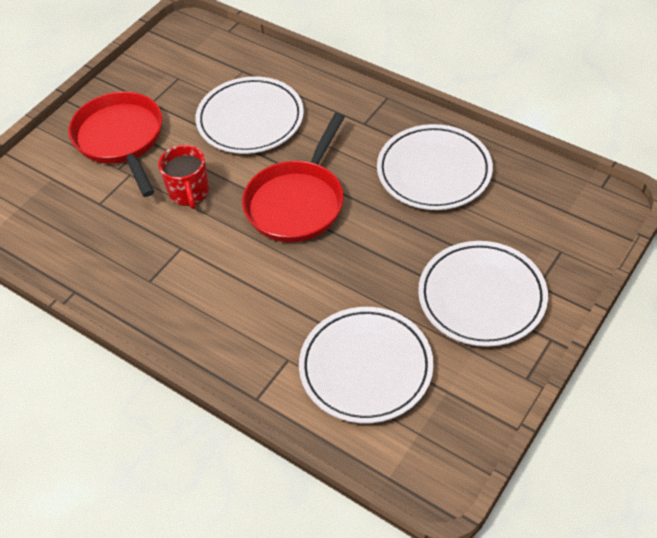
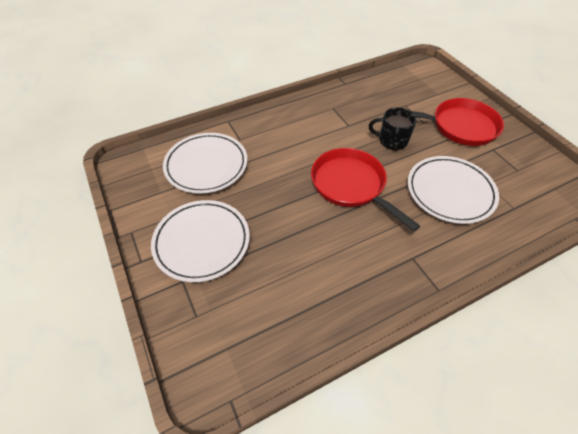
camera: 115 degrees right, 0 degrees up
(189, 192) = (392, 141): red mug -> black mug
(434, 171) = (331, 277): white plate -> none

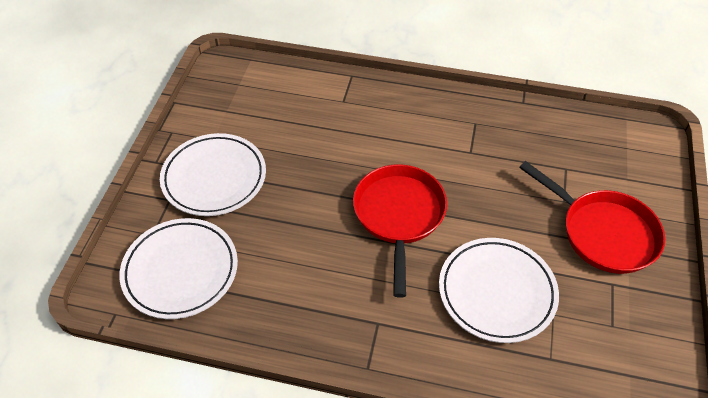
camera: 40 degrees right, 0 degrees up
(206, 165) = (286, 109): white plate -> white plate (180, 271)
(392, 141) = (498, 198): black mug -> none

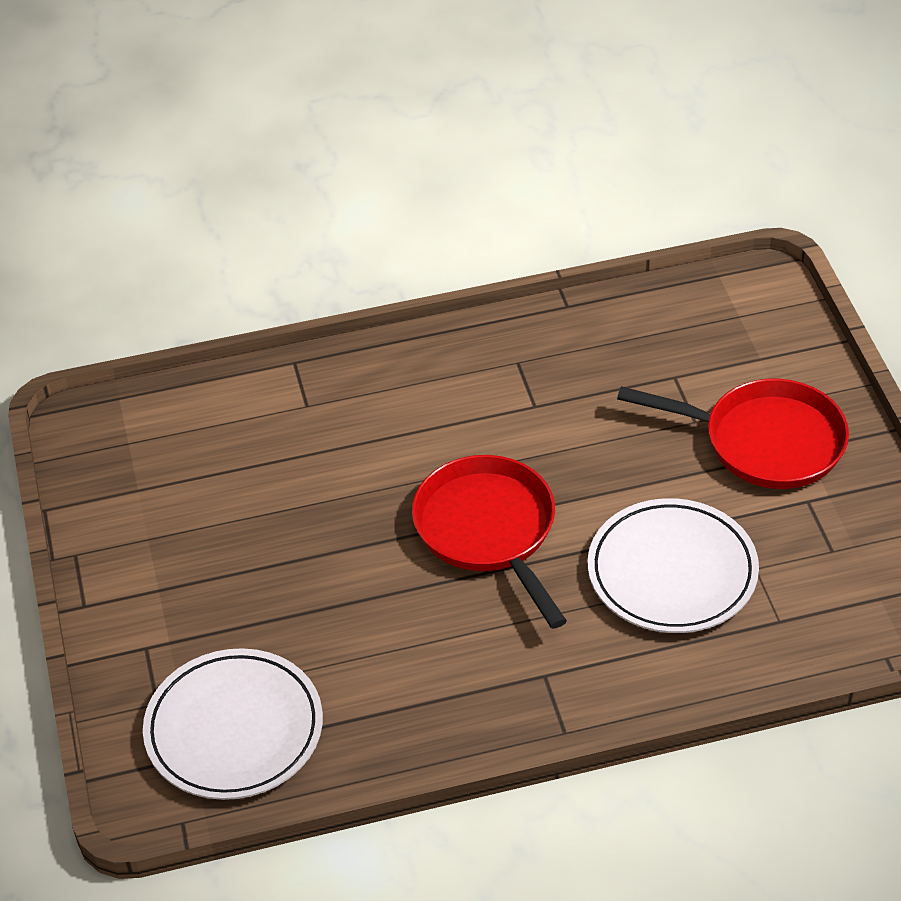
camera: 25 degrees left, 5 degrees down
(214, 178) = (191, 590): white plate -> none

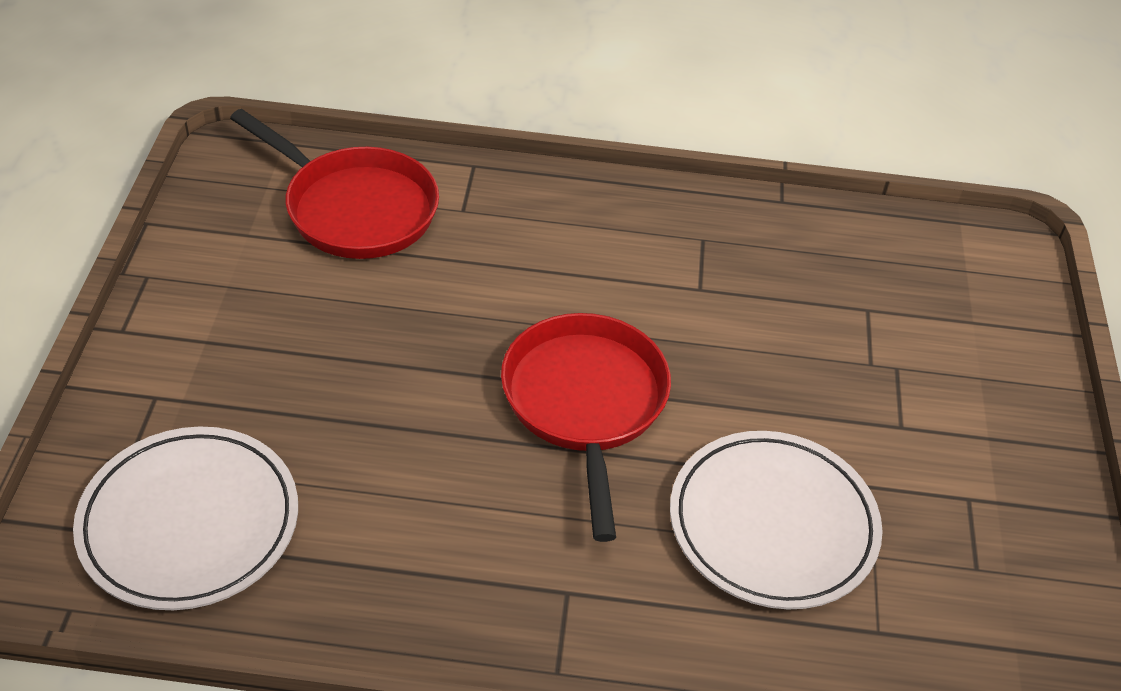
camera: 15 degrees right, 0 degrees up
(764, 441) = (943, 413): red pan -> red pan (354, 208)

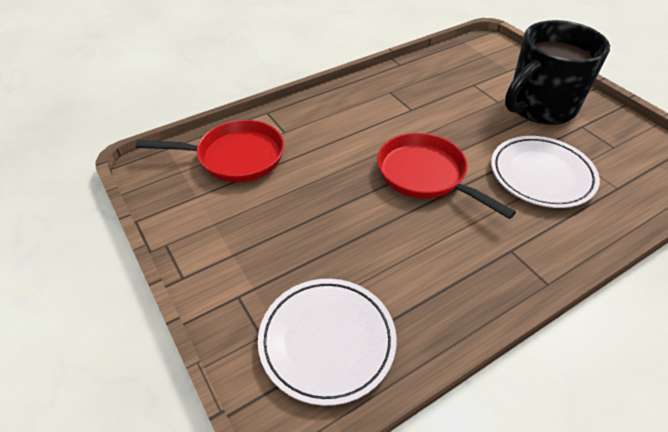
camera: 35 degrees left, 0 degrees up
(937, 418) = (540, 107): none -> black mug

